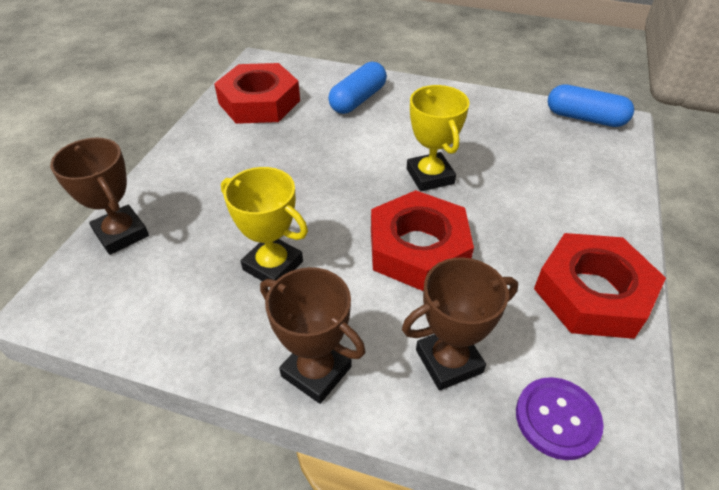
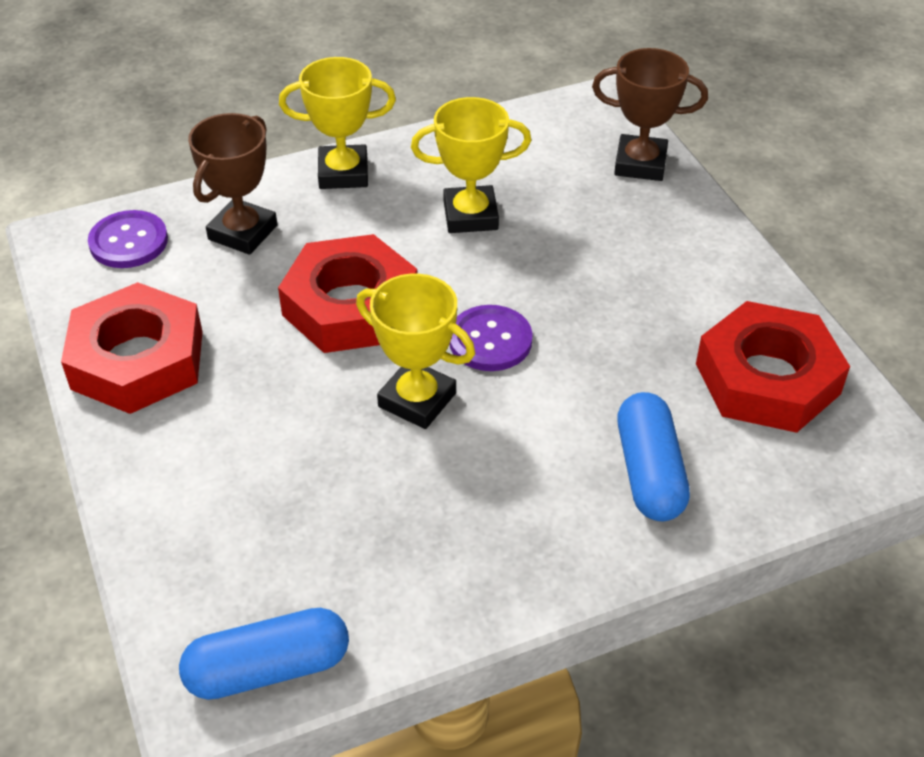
camera: 140 degrees right, 0 degrees up
(316, 371) = (343, 173): brown trophy -> yellow trophy
(359, 183) = (490, 340): none -> purple button

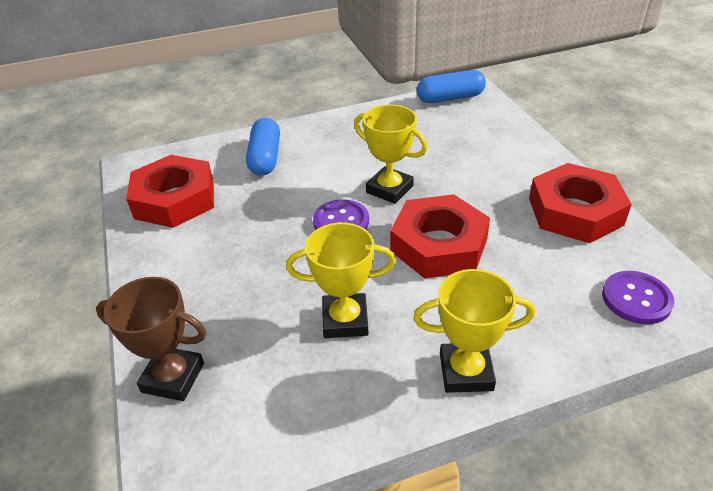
camera: 175 degrees left, 5 degrees down
(243, 232) = (541, 306): brown trophy -> none

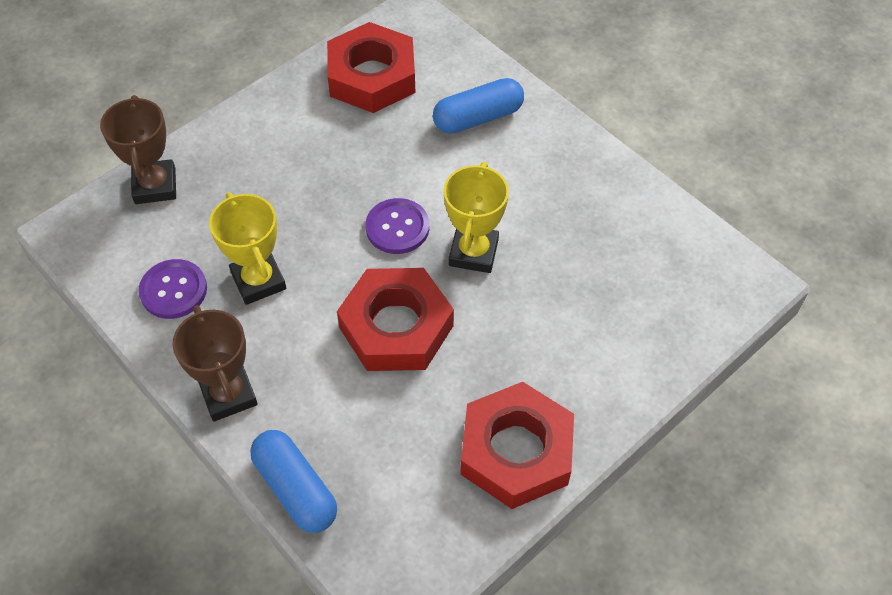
camera: 65 degrees right, 15 degrees up
(450, 98) = (715, 257): blue capsule -> blue capsule (295, 489)
(466, 372) = (228, 394): yellow trophy -> brown trophy
(636, 299) = (382, 532): purple button -> purple button (173, 290)

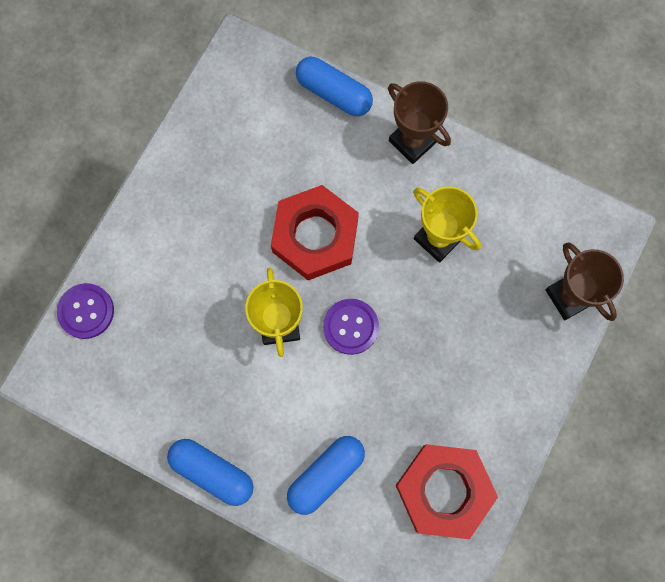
camera: 160 degrees right, 20 degrees up
(173, 290) = (498, 207): purple button -> purple button (86, 311)
(516, 451) = (193, 169): red nut -> none
(590, 150) = (212, 472): none -> blue capsule

